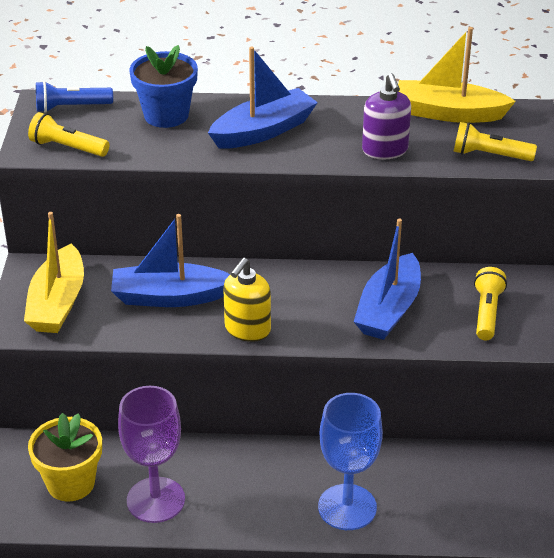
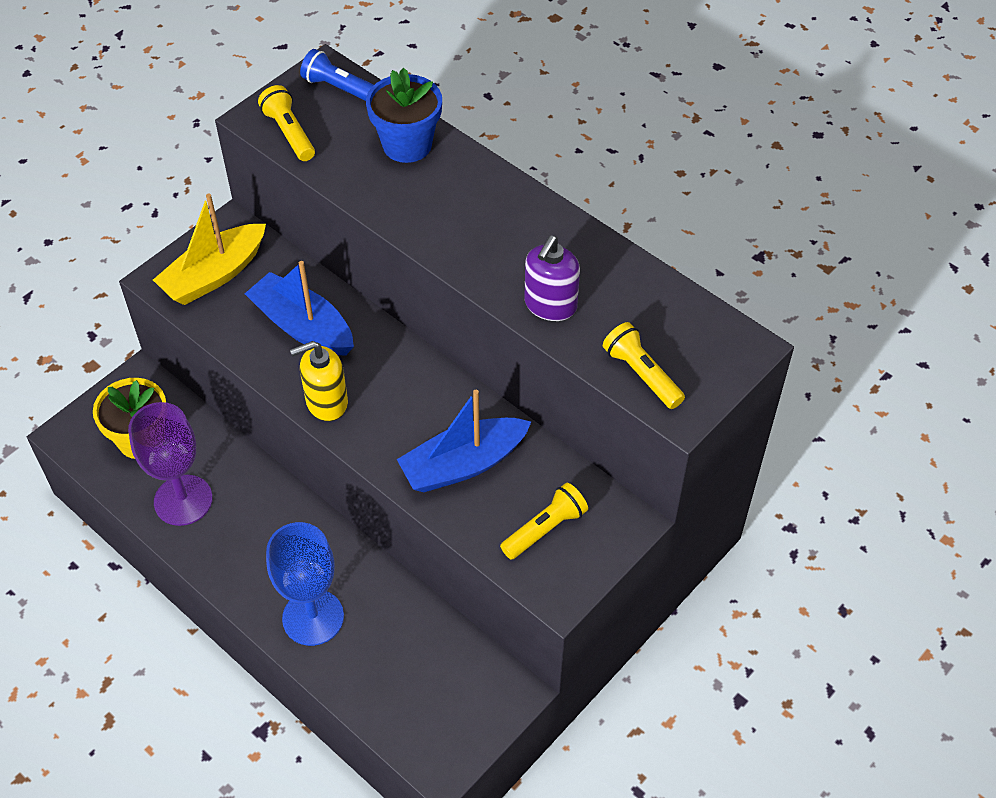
camera: 40 degrees right, 15 degrees up
(263, 131) = (468, 214): blue boat -> none
(449, 113) = (664, 299): yellow boat -> none

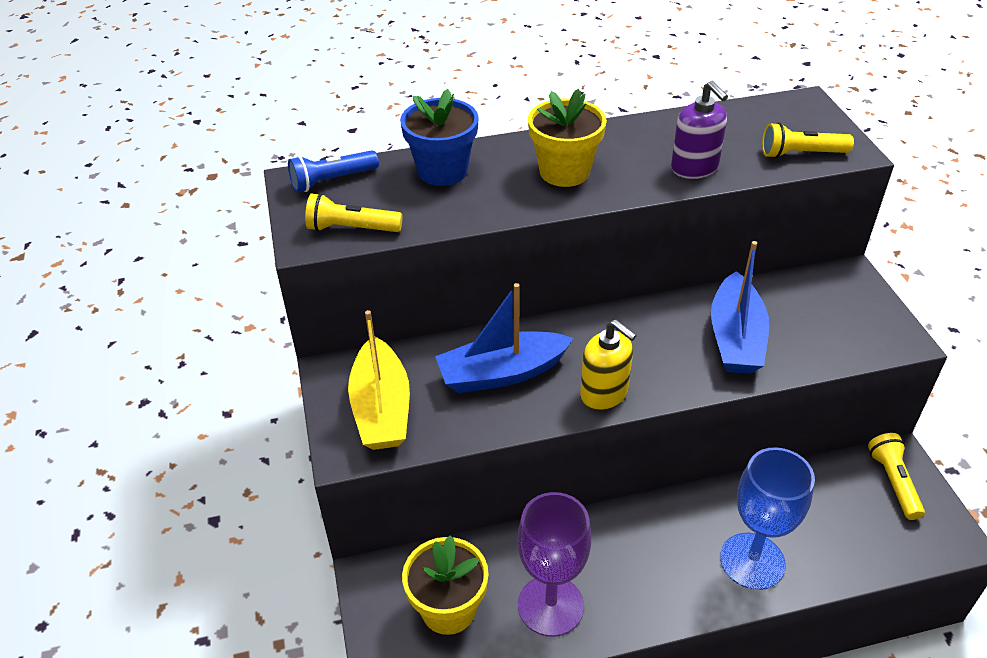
camera: 55 degrees left, 10 degrees down
(326, 402) = (604, 394): yellow soap dispenser -> yellow soap dispenser turned 60 degrees counterclockwise
(470, 220) = (564, 172): none -> yellow flower pot
(545, 529) = (832, 320): yellow flashlight -> yellow flashlight (893, 482)

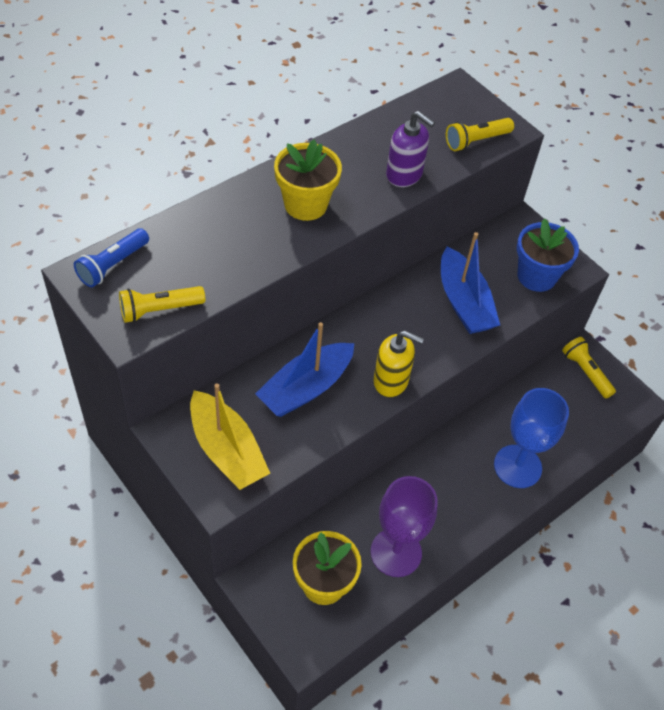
camera: 30 degrees left, 10 degrees up
(442, 171) = (204, 229): blue flower pot -> blue flower pot (536, 276)

